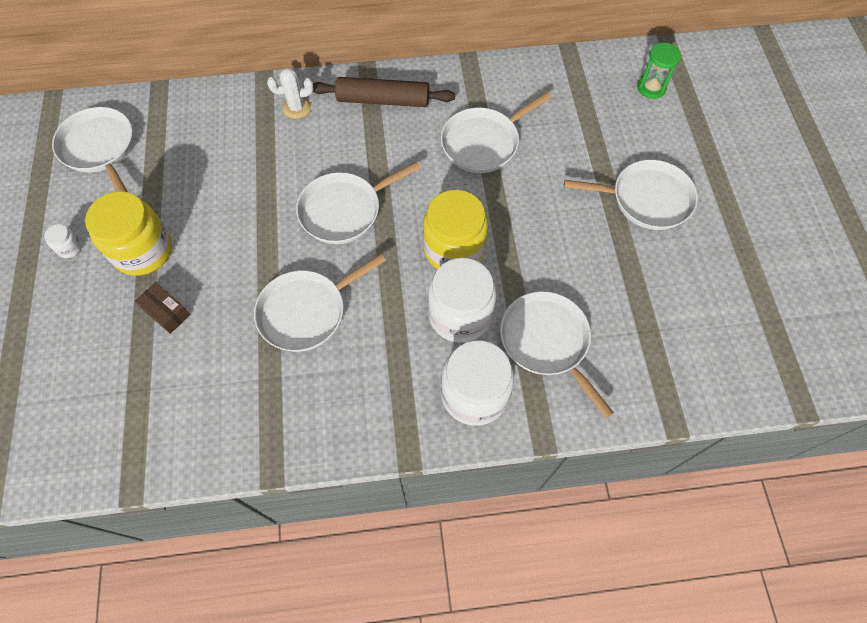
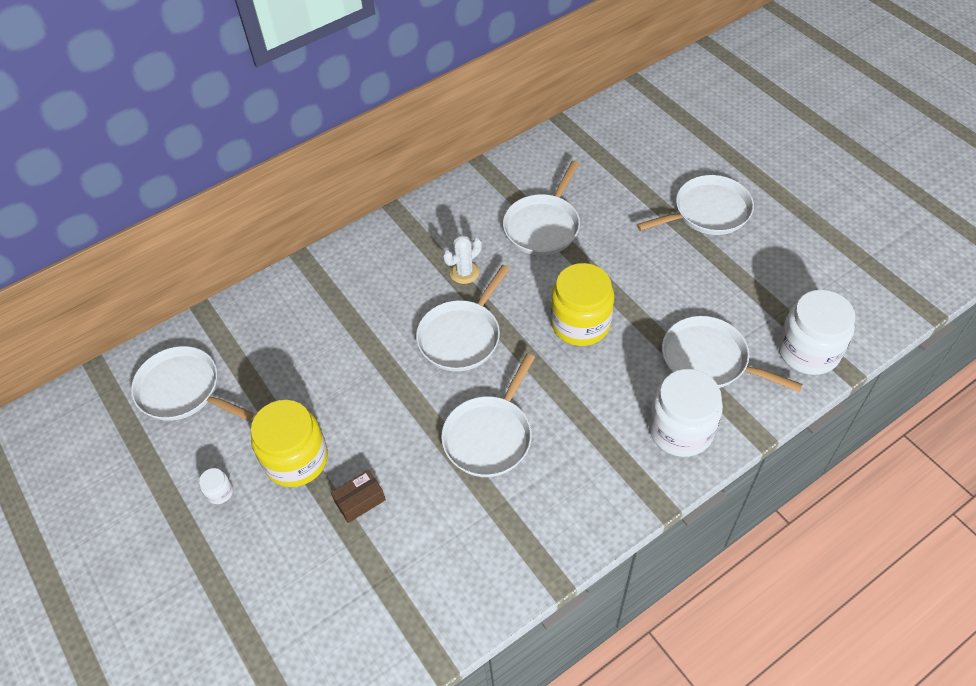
camera: 25 degrees left, 10 degrees down
(166, 312) = (360, 501): brown box -> brown box turned 45 degrees counterclockwise
(297, 108) = (353, 269): white cactus -> white cactus (464, 272)
(383, 100) = (429, 229): brown rolling pin -> none
(460, 315) = (624, 373): white jar -> white jar (808, 351)
(651, 88) = (650, 123): green hourglass -> none

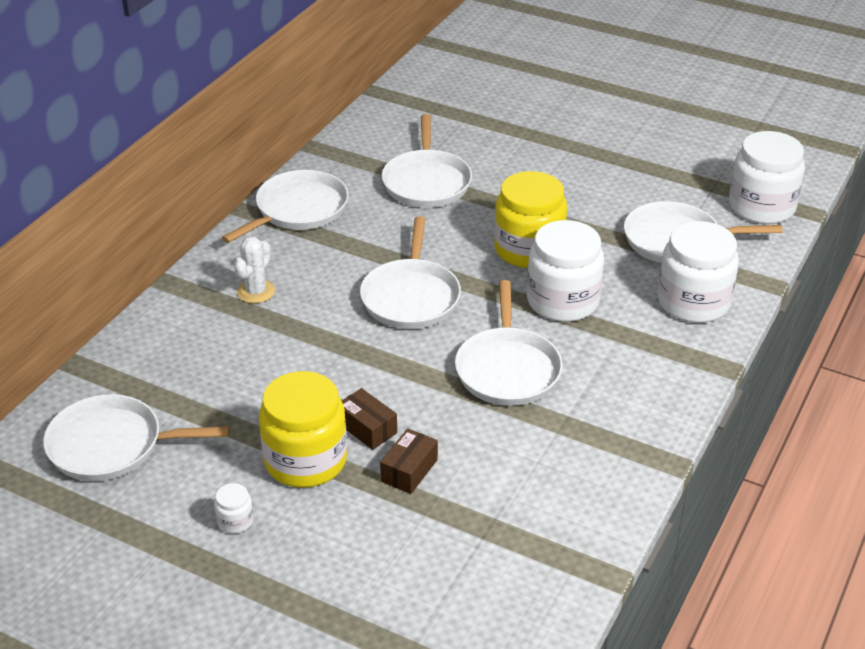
camera: 30 degrees left, 15 degrees down
(355, 448) = (367, 428): none -> brown box
(464, 272) = (371, 243): white cactus -> white cactus (256, 291)
(574, 386) = (562, 301): none -> white jar
(708, 212) = (585, 127): white pan -> white pan (298, 210)

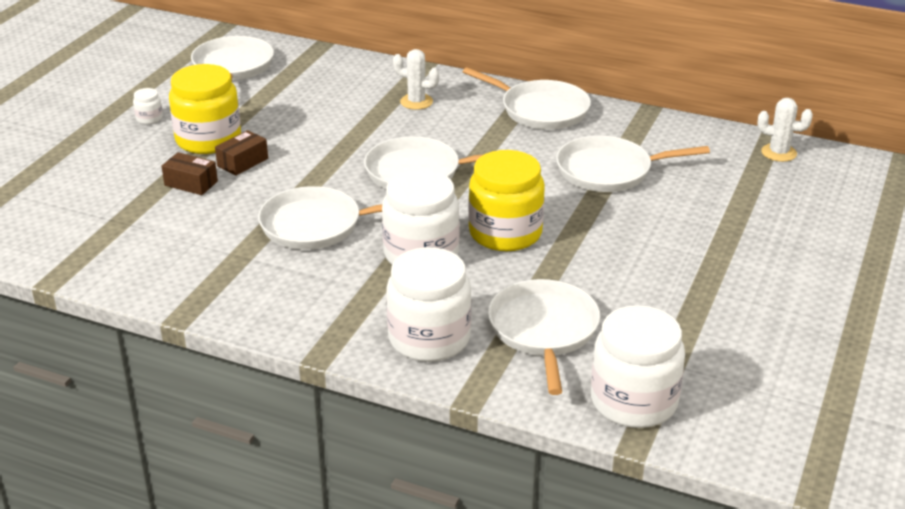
camera: 85 degrees right, 5 degrees down
(410, 93) = (779, 153): none -> white cactus

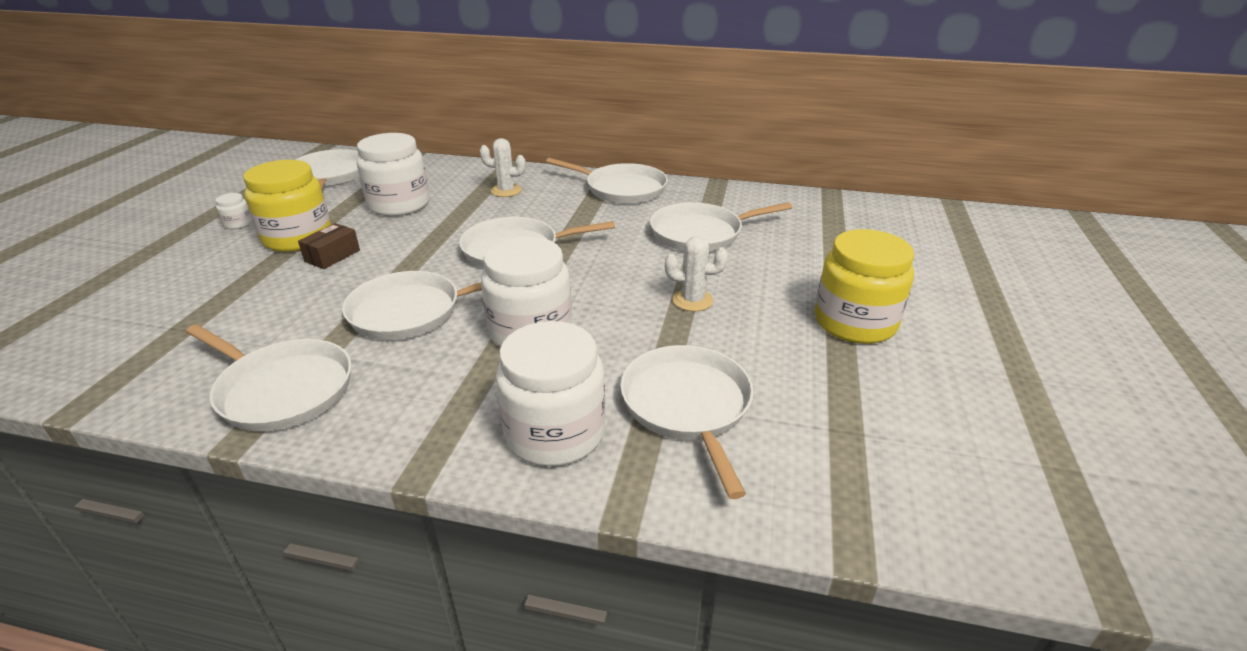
camera: 10 degrees left, 0 degrees up
(191, 183) = (273, 281): brown box -> none
(211, 281) = (282, 389): none -> white pan
(505, 233) = (616, 300): yellow jar -> yellow jar (855, 322)
(634, 401) = (826, 489): white jar -> white jar (399, 205)
(779, 153) = (845, 206): white cactus -> white cactus (692, 300)

